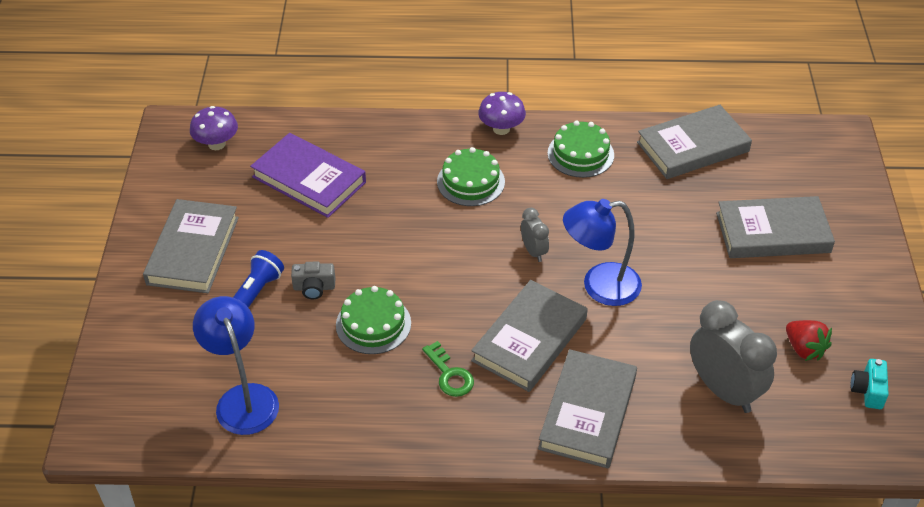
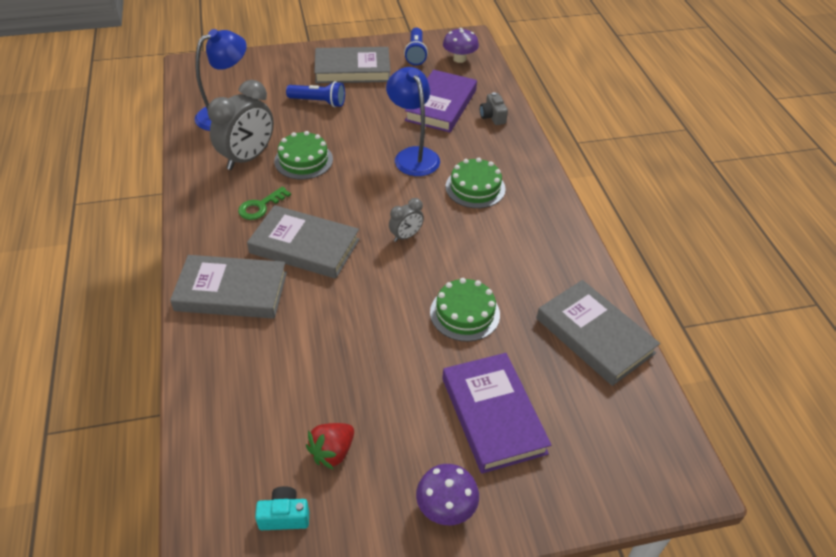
camera: 75 degrees right, 0 degrees up
(184, 182) = (416, 53): none -> blue flashlight
(314, 288) = (332, 126): grey camera -> grey camera (492, 116)
(501, 129) = (550, 196): purple mushroom -> purple mushroom (446, 508)
(580, 154) = (542, 252): green cake -> green cake (465, 313)
(599, 286) = (377, 283): blue lamp -> blue lamp (413, 155)
(723, 390) = (268, 386): grey clock -> grey clock (248, 158)
(773, 232) = (493, 415): grey book -> purple book

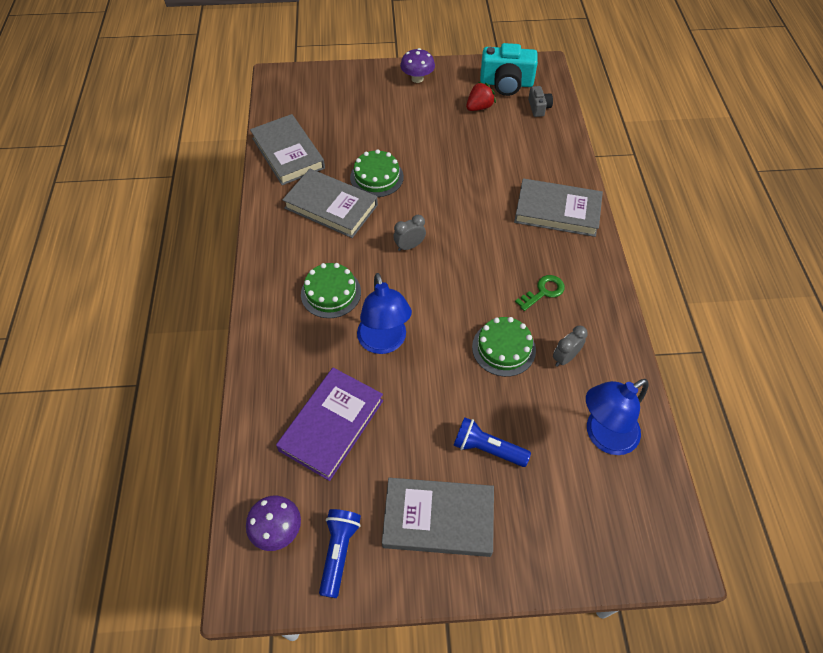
camera: 170 degrees left, 10 degrees up
(248, 158) = (565, 358): grey clock -> grey clock, size x0.50
(284, 516) = (506, 83): turquoise camera -> turquoise camera, size x1.95
(304, 246) = (499, 245): grey book -> grey book (331, 206)
(492, 116) = (275, 397): grey camera -> grey camera (538, 107)
(493, 415) = (377, 115): purple book -> none

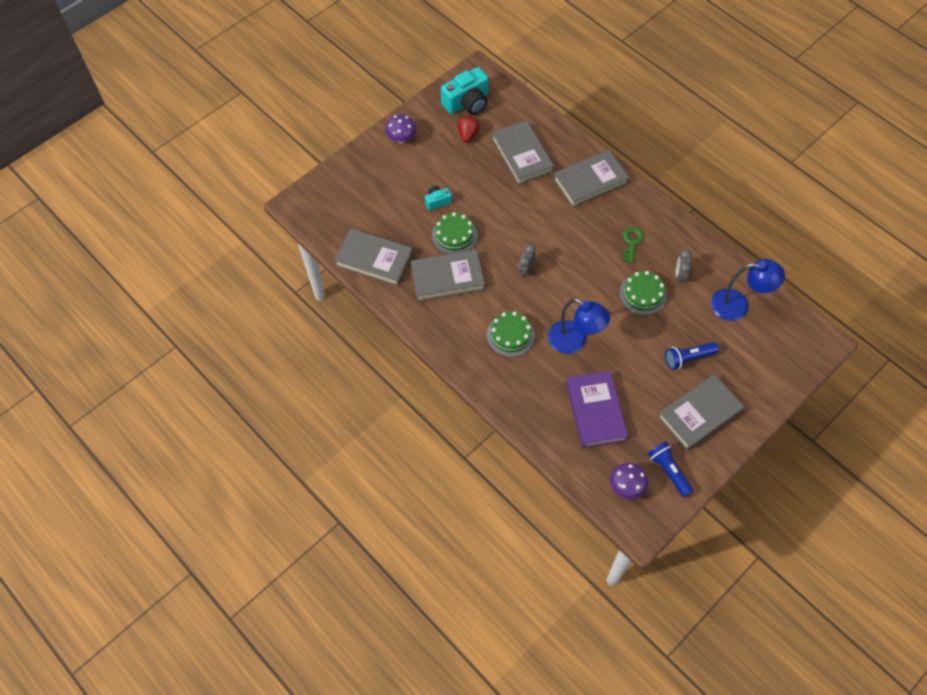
camera: 40 degrees left, 5 degrees up
(393, 142) = (437, 201): none -> turquoise camera
(512, 151) = (522, 155): none -> grey book
(538, 107) = (507, 109): grey camera -> none
(603, 436) = (737, 305): blue lamp -> blue lamp turned 105 degrees counterclockwise

